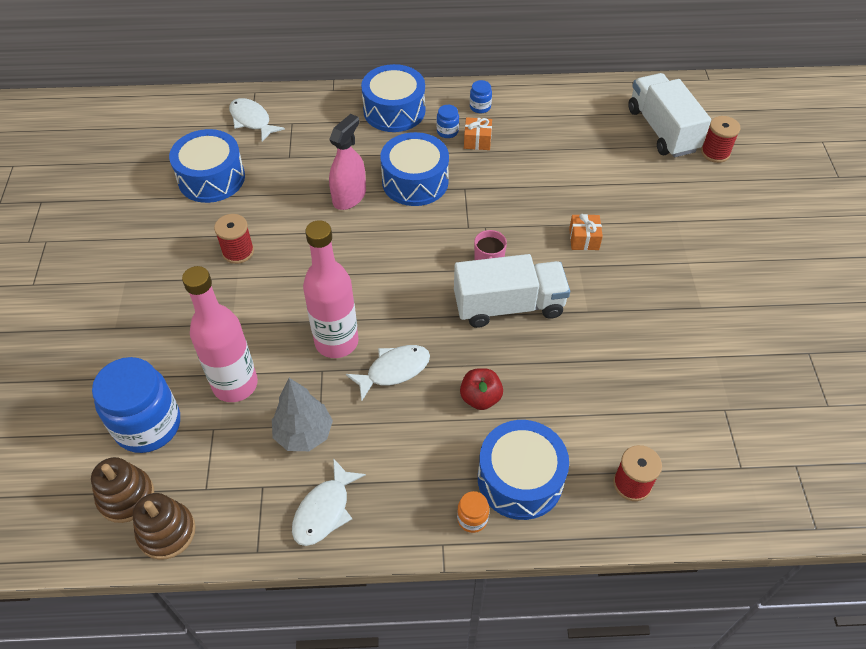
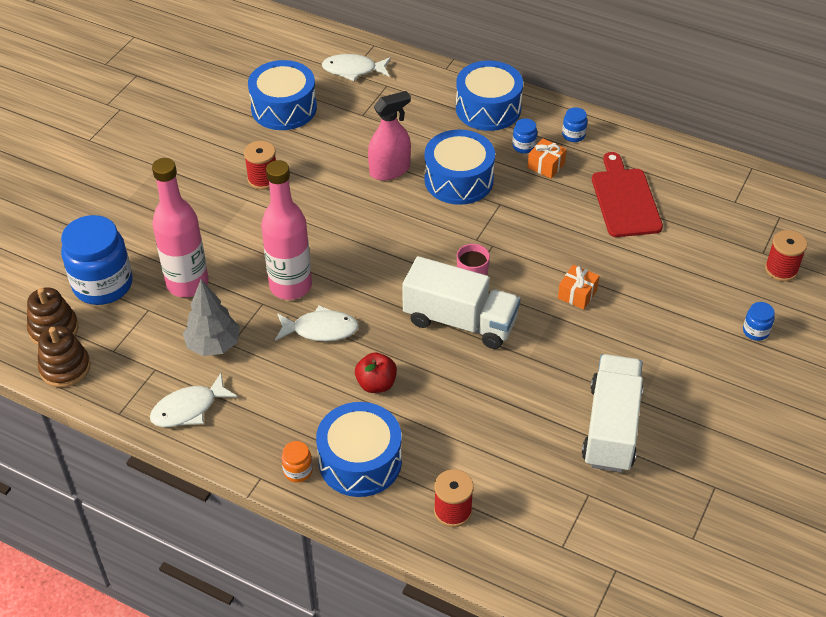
camera: 30 degrees right, 5 degrees down
(252, 120) = (353, 70): white fish -> white fish turned 75 degrees counterclockwise
(560, 144) = (625, 200): none -> red cutting board
(662, 130) = (743, 226): white truck -> white truck (611, 427)
(736, 210) = (755, 331): none -> blue jar

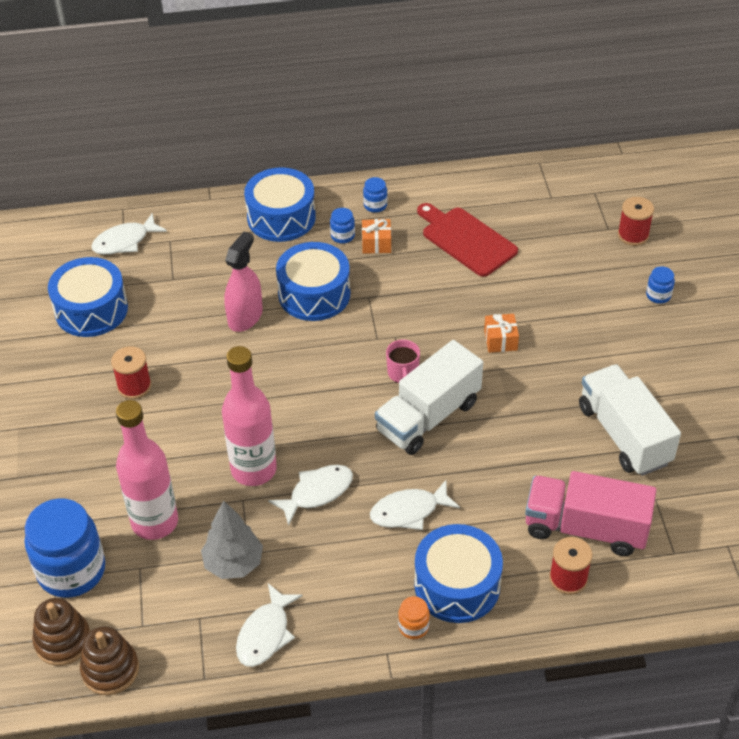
camera: 35 degrees left, 0 degrees up
(376, 384) = (409, 511): red apple -> white fish
(460, 321) = (428, 416): white truck -> white truck turned 150 degrees clockwise
(505, 481) = (585, 528): none -> pink truck

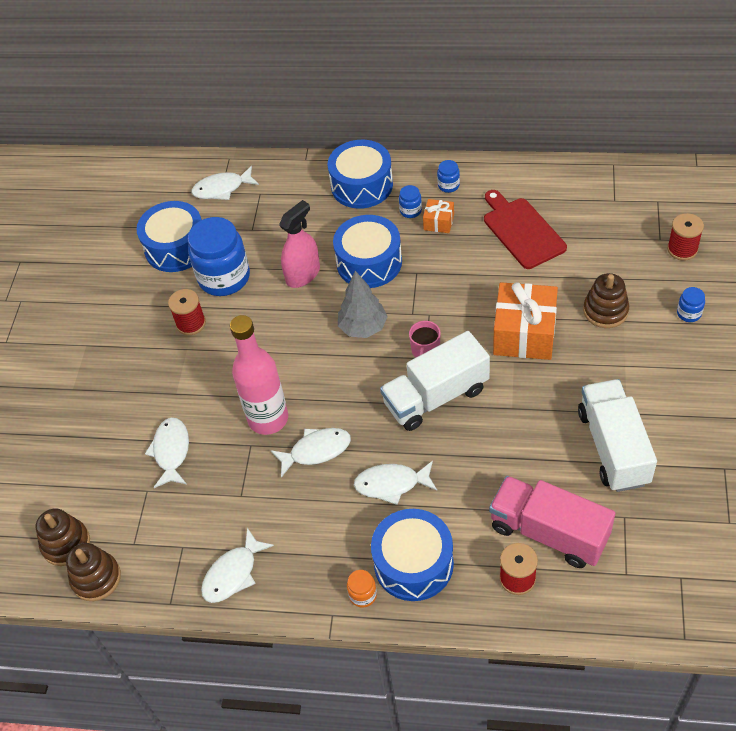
camera: 20 degrees right, 5 degrees up
(71, 570) = (91, 482): blue jar -> blue jar (224, 277)
(155, 522) = (171, 451): pink bottle -> white fish
(234, 563) = (225, 503): grey tree -> grey tree (363, 327)
(500, 340) = (524, 334): orange gift -> orange gift, size x2.07
(575, 305) = (605, 311): none -> brown stacking toy

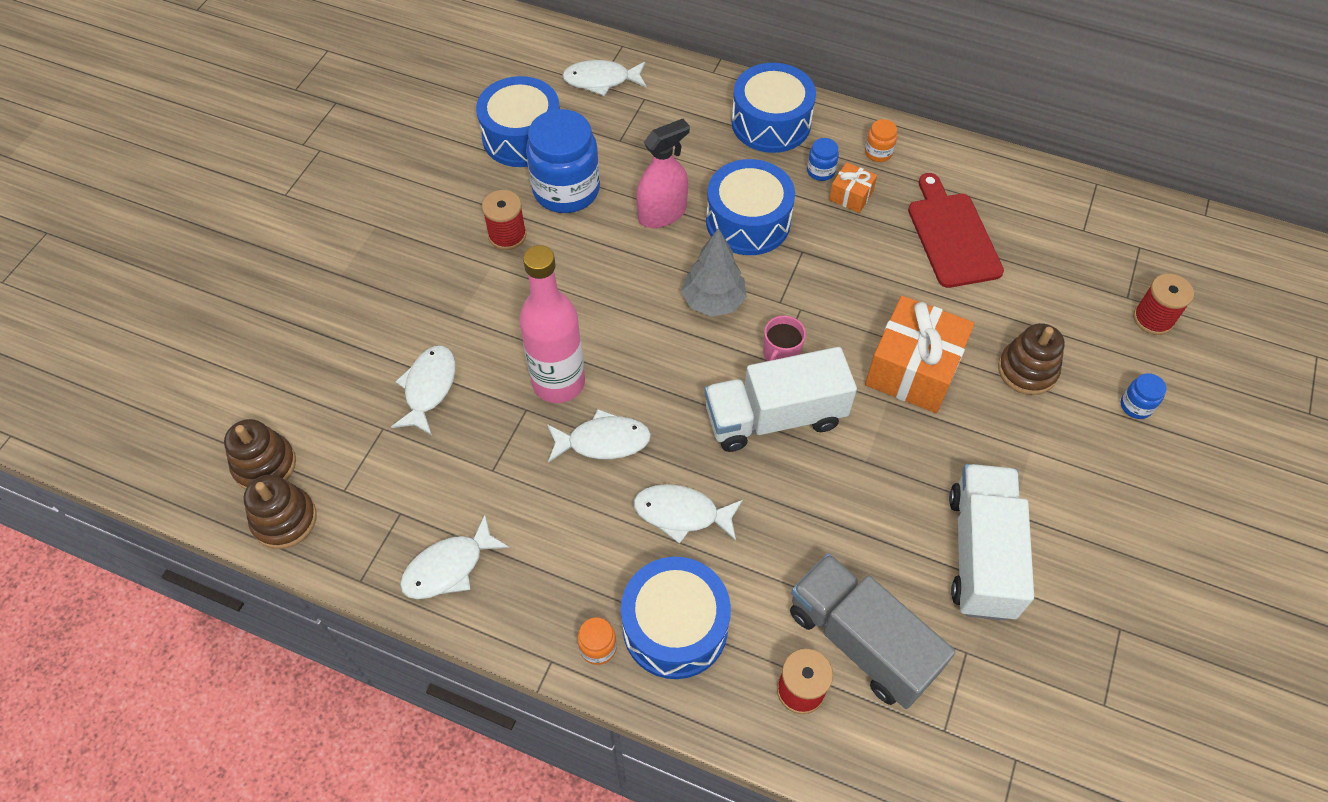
camera: 10 degrees right, 5 degrees up
(448, 185) = (878, 152): blue jar -> orange jar
(548, 532) = (861, 641): pink truck -> grey truck

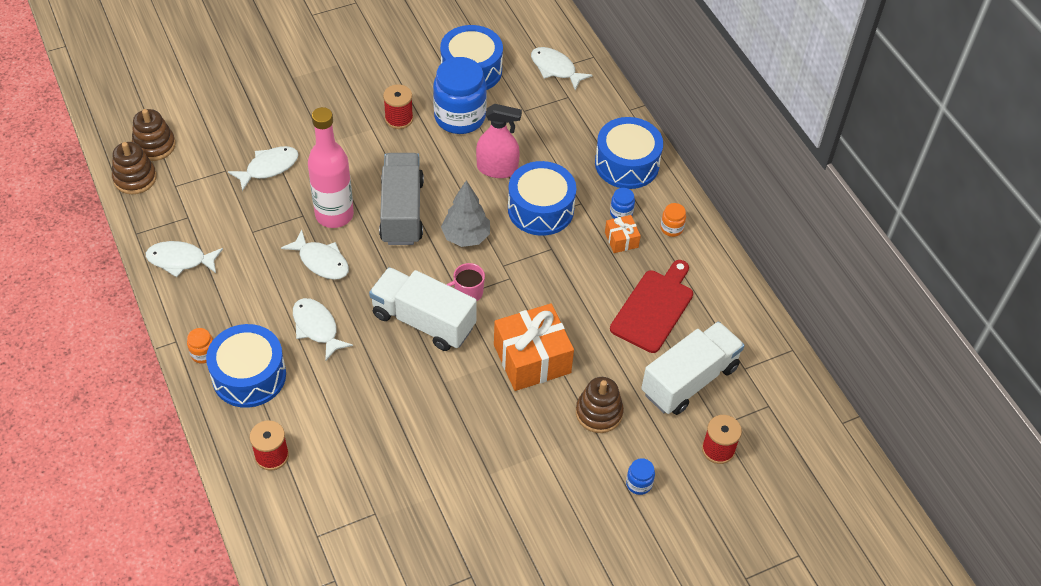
camera: 40 degrees right, 5 degrees down
(861, 641) = (329, 461): grey truck -> grey truck (402, 211)
(981, 554) = (445, 477): white truck -> white truck (689, 380)

